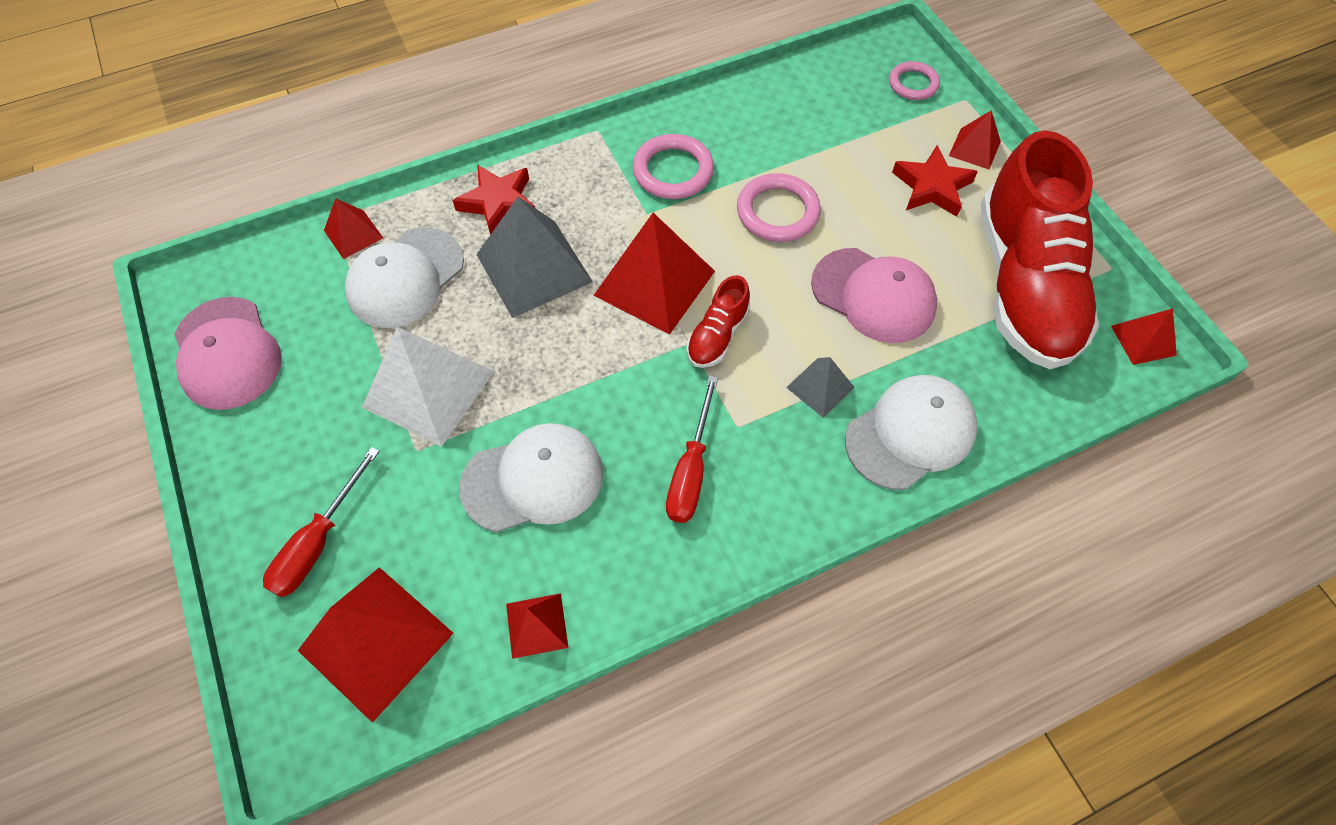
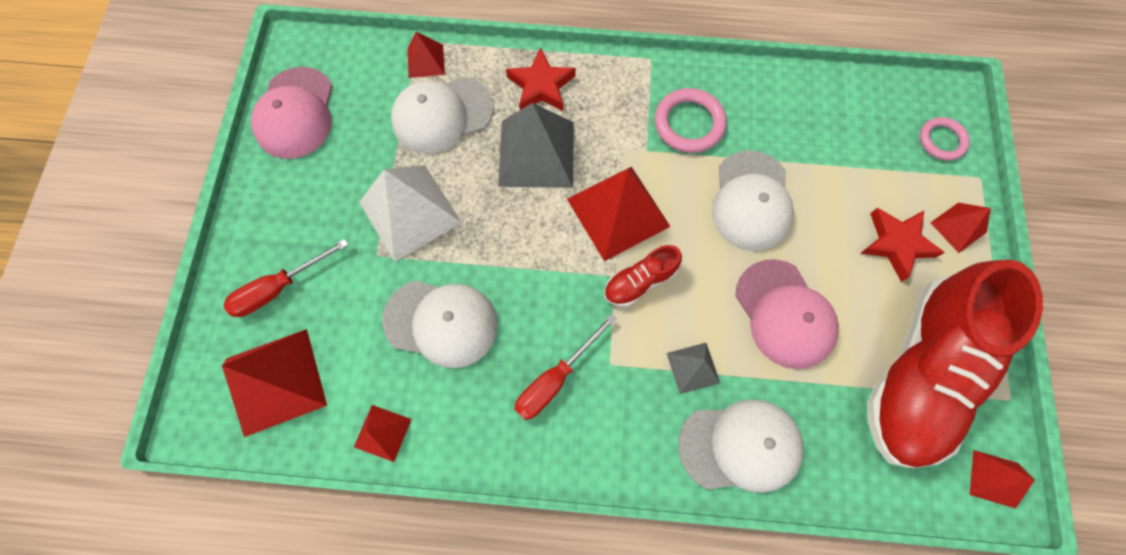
camera: 30 degrees right, 10 degrees up
(777, 212) = (751, 201): pink ring -> white cap

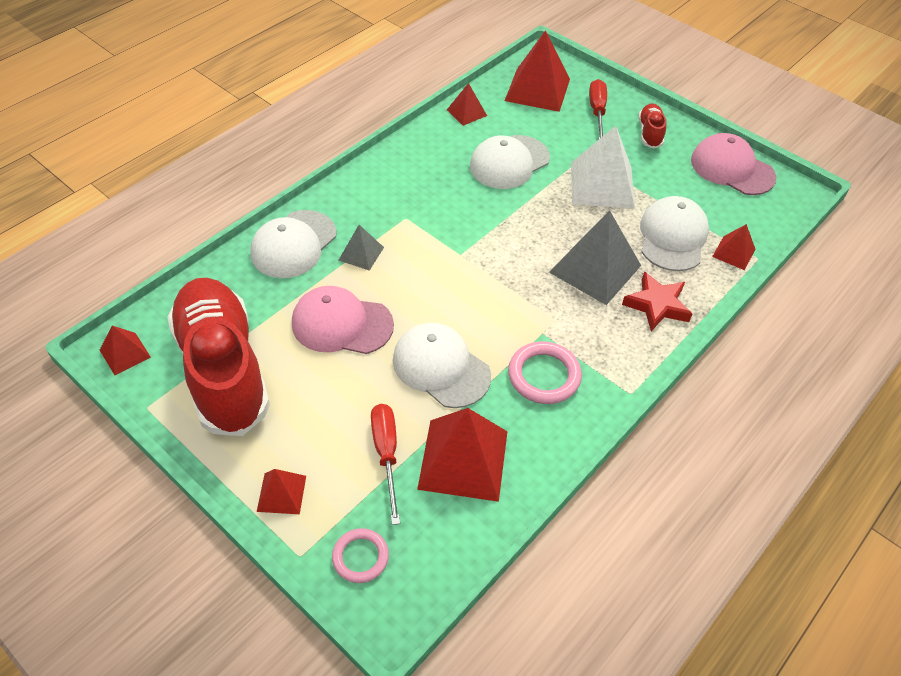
camera: 125 degrees right, 20 degrees down
(555, 379) = (423, 190): red screwdriver -> red screwdriver (386, 454)
(618, 212) = (505, 284): red pyramid -> red pyramid (463, 459)
(639, 281) = (443, 264): red shoe -> red shoe (650, 133)
(896, 244) = (315, 435): red star -> none

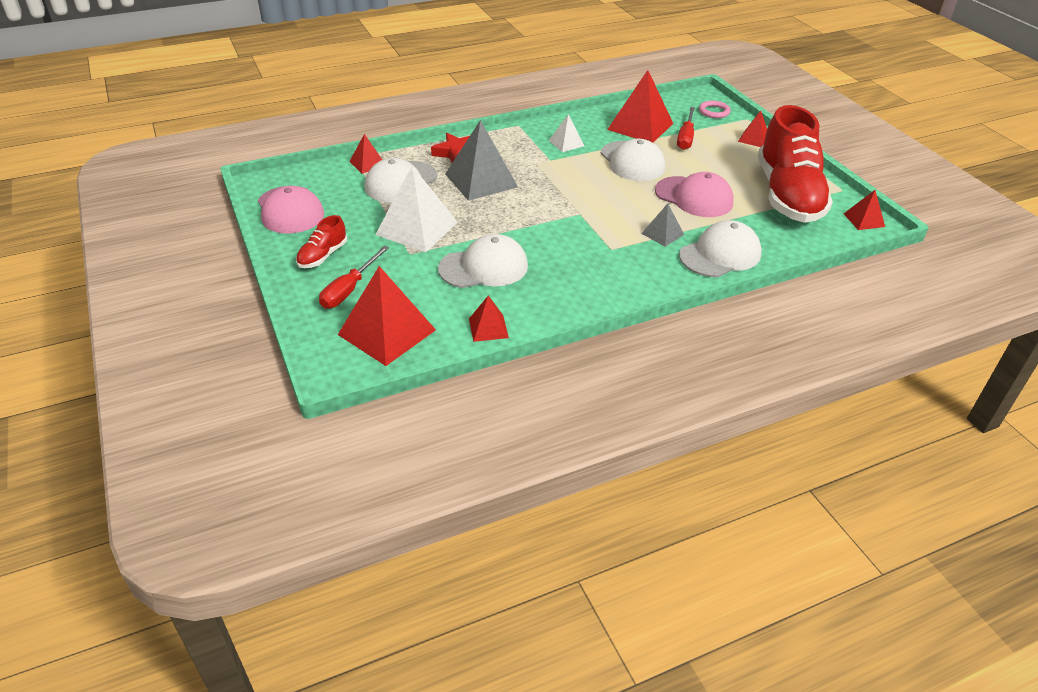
camera: 155 degrees left, 10 degrees down
(544, 376) = (566, 143): pink ring -> white pyramid

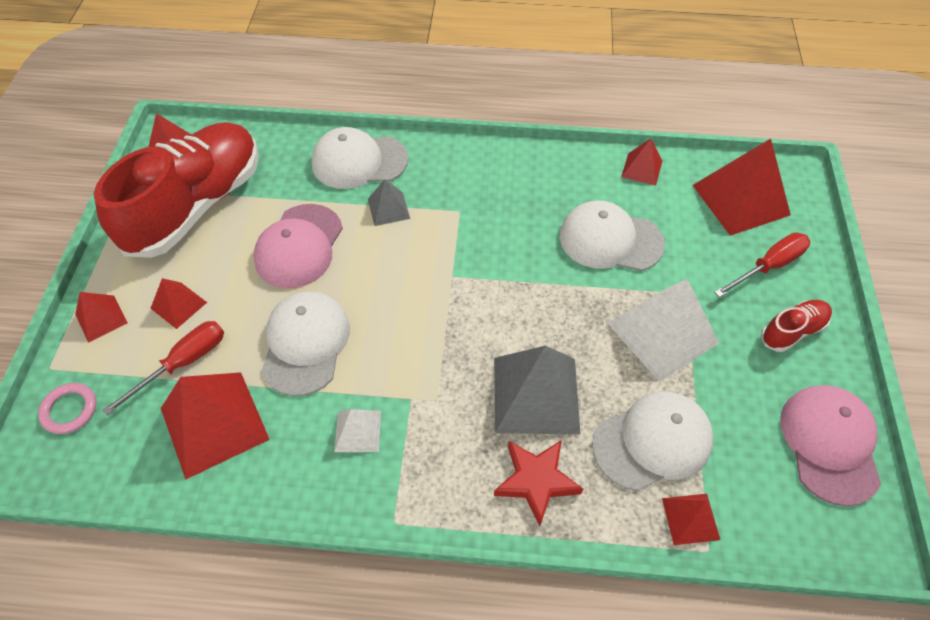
camera: 150 degrees left, 15 degrees up
(694, 197) = (299, 246): pink cap -> pink cap turned 135 degrees counterclockwise
(723, 154) = (178, 305): none -> red pyramid

